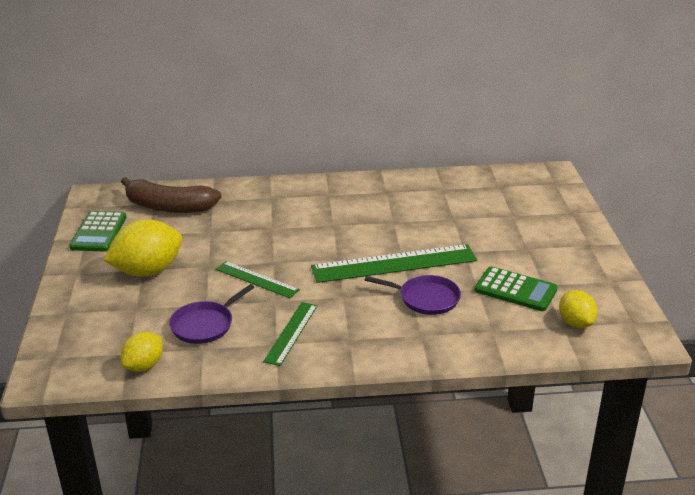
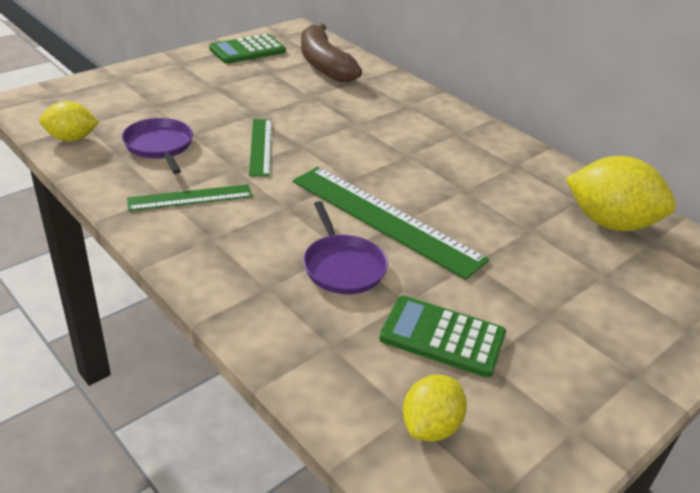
camera: 50 degrees right, 5 degrees up
(148, 271) = (215, 90): yellow lemon -> yellow lemon (610, 223)
(205, 325) = (159, 146): purple pan -> purple pan turned 60 degrees clockwise
(515, 290) = (442, 336): green calculator -> green calculator turned 120 degrees clockwise

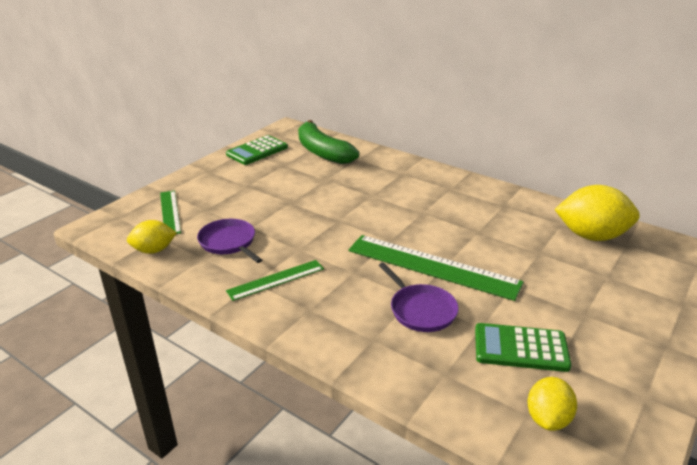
camera: 10 degrees left, 5 degrees down
(260, 146) = (309, 227): green ruler -> green ruler (170, 212)
(324, 64) = (322, 152): brown banana -> green banana

